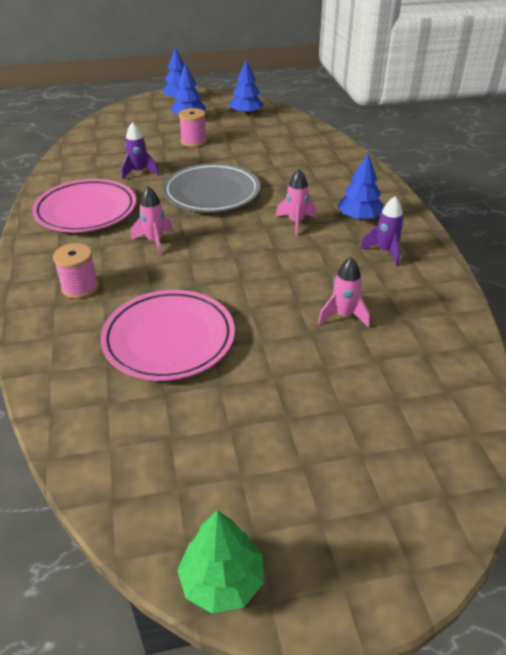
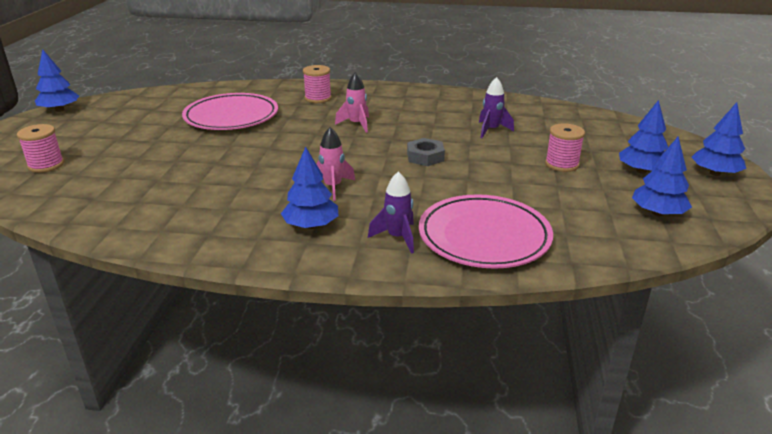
camera: 110 degrees right, 10 degrees down
(86, 211) = (427, 106): pink plate -> pink plate (484, 237)
(212, 193) = (425, 157): grey plate -> grey nut
(222, 580) = (60, 110): green tree -> blue tree
(343, 315) = (176, 177): pink rocket -> none
(385, 251) = (235, 222): purple rocket -> purple rocket (397, 238)
(399, 444) = (46, 165): none -> pink spool

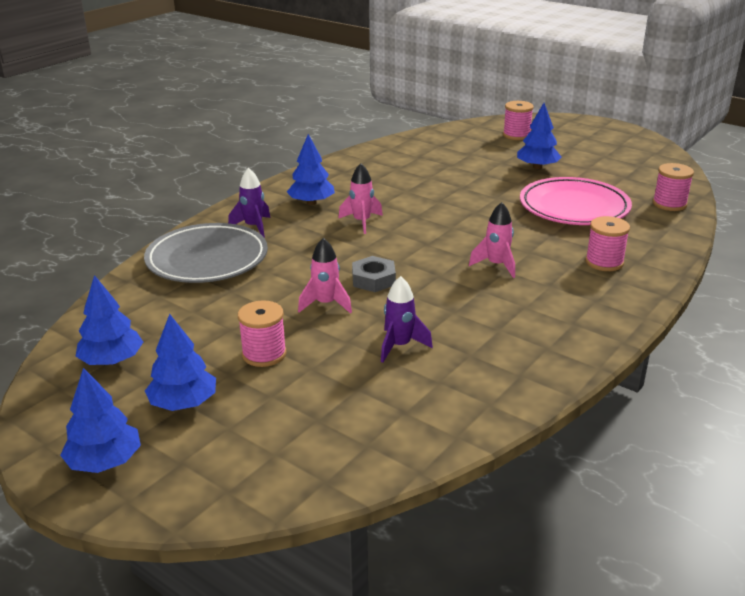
camera: 120 degrees right, 0 degrees up
(60, 110) = (649, 143): blue tree -> blue tree (537, 167)
(203, 92) = (669, 204): none -> pink spool
(479, 163) = (326, 304): none -> pink rocket
(484, 237) = (207, 259): pink plate -> grey plate

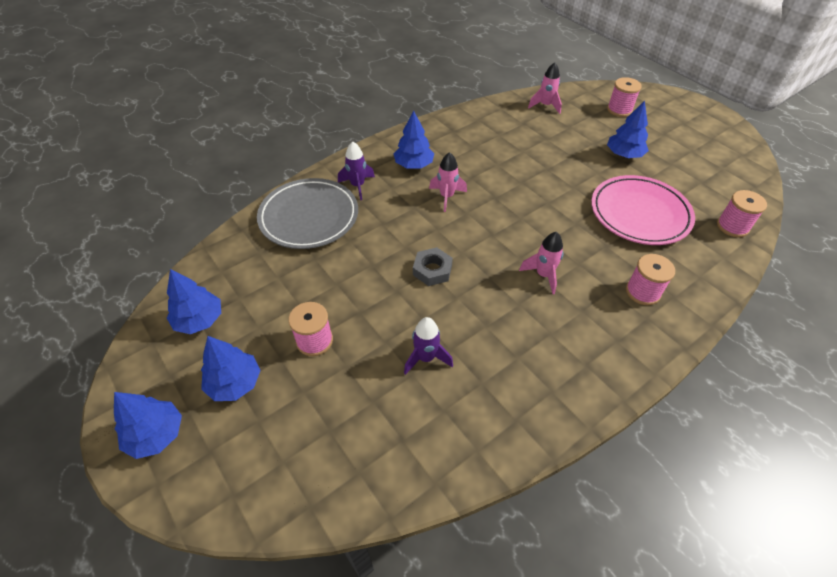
camera: 15 degrees right, 20 degrees up
(326, 304) = (383, 292): pink rocket -> pink rocket (545, 106)

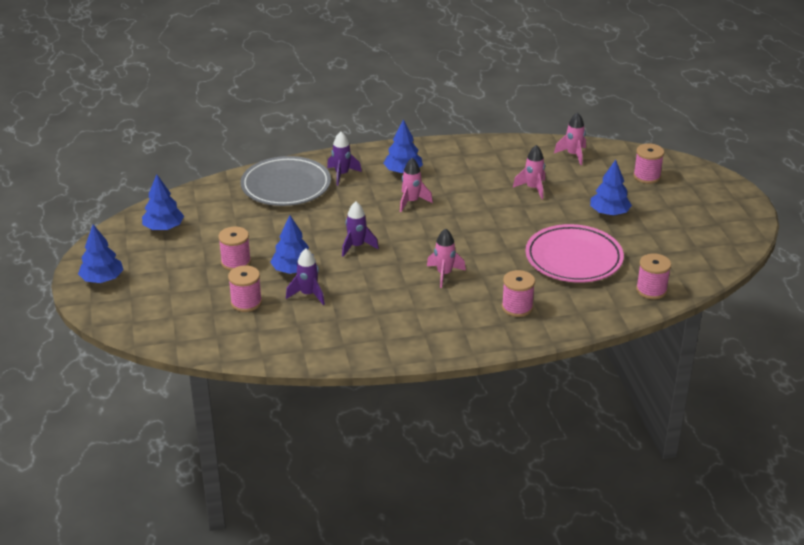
camera: 25 degrees right, 15 degrees down
(234, 383) = (166, 269): blue tree -> blue tree (293, 270)
(363, 399) = (246, 302): none -> pink spool
(432, 270) = (357, 246): grey nut -> purple rocket
(541, 149) = (533, 188): none -> pink rocket

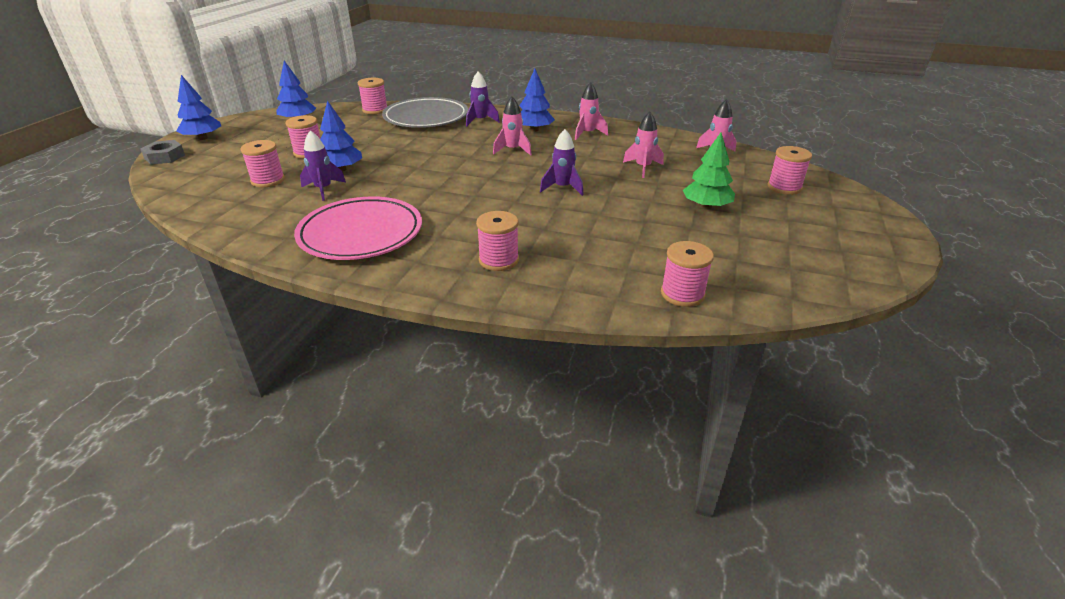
camera: 30 degrees right, 0 degrees up
(104, 311) = (165, 157): none -> grey nut
(221, 191) = (375, 110): none -> pink spool
(357, 246) = (419, 168): purple rocket -> purple rocket (562, 188)
(444, 274) = (465, 209): pink rocket -> pink rocket (587, 134)
(573, 258) = (618, 234): pink plate -> pink plate (361, 234)
(609, 213) = (706, 206): blue tree -> green tree

